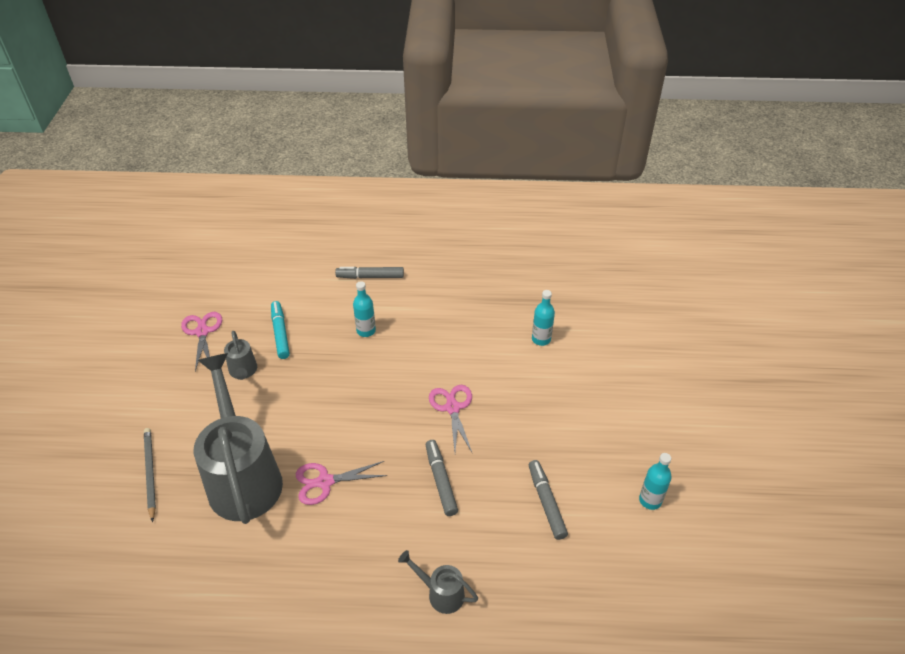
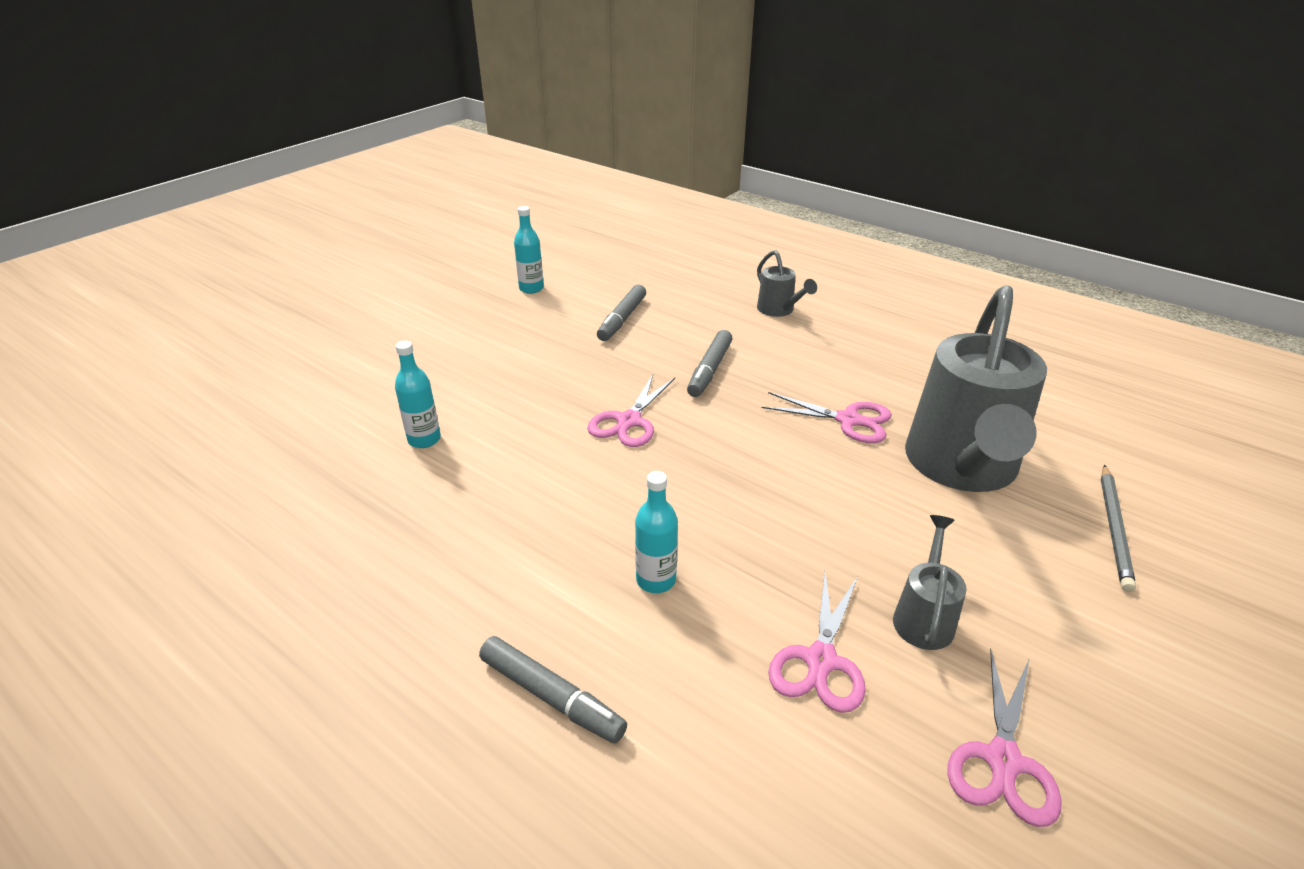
camera: 145 degrees left, 10 degrees down
(280, 333) = (821, 660): turquoise marker -> pink scissors

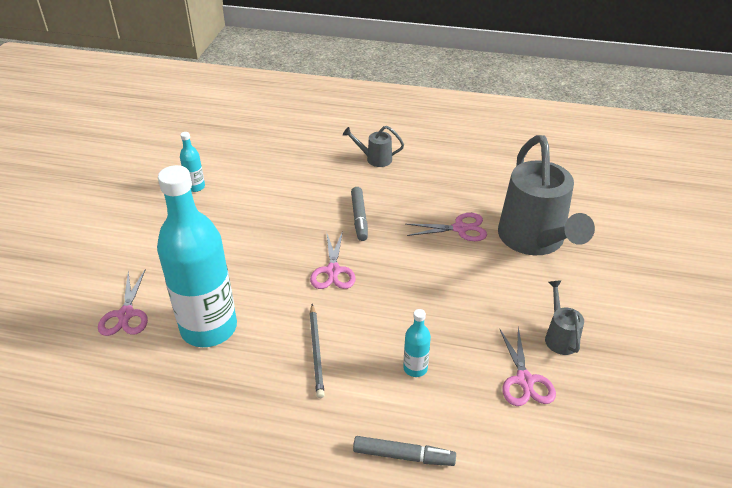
camera: 25 degrees left, 5 degrees up
(424, 439) = (209, 328): turquoise bottle -> turquoise bottle, size x2.45
(622, 319) = (278, 195): grey marker -> none
(779, 310) = (375, 159): grey watering can -> grey watering can turned 150 degrees clockwise
(1003, 760) = (628, 397): pink scissors -> pink scissors (126, 314)
(1114, 528) = (622, 253): grey pencil -> grey pencil (316, 351)

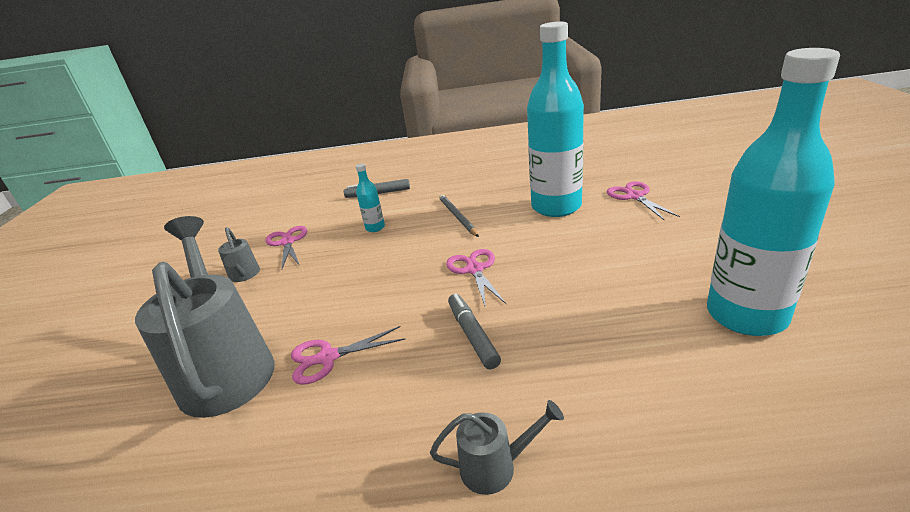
camera: 170 degrees right, 10 degrees down
(195, 187) = (746, 315): turquoise bottle -> turquoise bottle, size x2.45

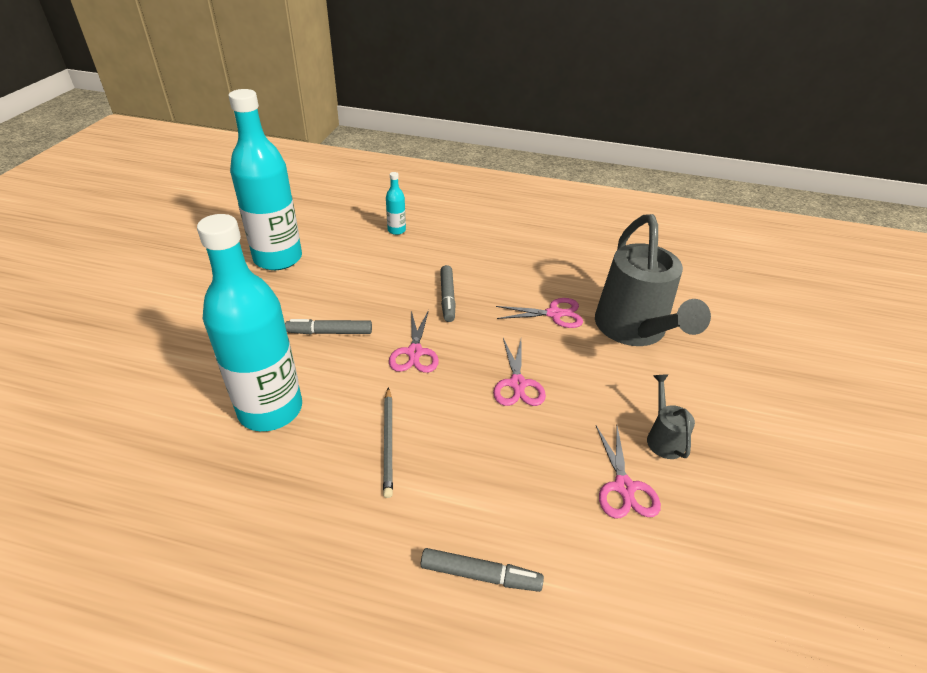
camera: 170 degrees left, 10 degrees up
(375, 228) = (499, 467): turquoise bottle -> turquoise bottle (396, 230)
(496, 467) = (468, 239): grey watering can -> none
(571, 260) = (330, 332): none -> grey marker
(634, 196) = (180, 389): pink scissors -> pink scissors (517, 384)

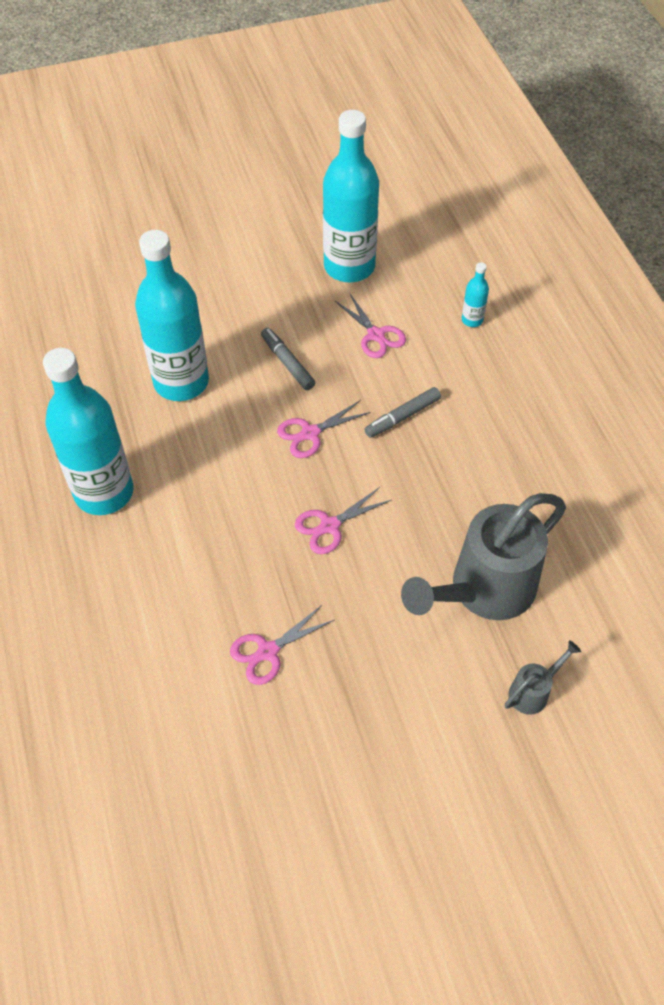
camera: 60 degrees right, 15 degrees up
(339, 540) = (104, 492): none -> turquoise bottle
(388, 442) = (202, 471): grey pencil -> none
(480, 575) = (128, 588): grey marker -> none
(554, 314) = (452, 512): pink scissors -> pink scissors (376, 335)
(663, 438) = (346, 664): grey watering can -> grey watering can (533, 691)

